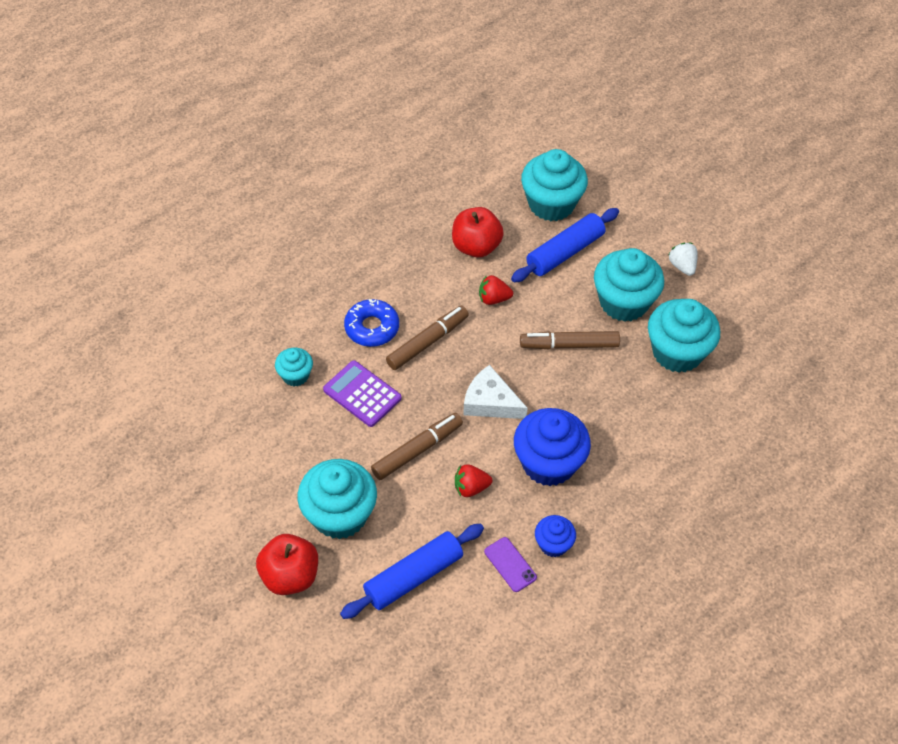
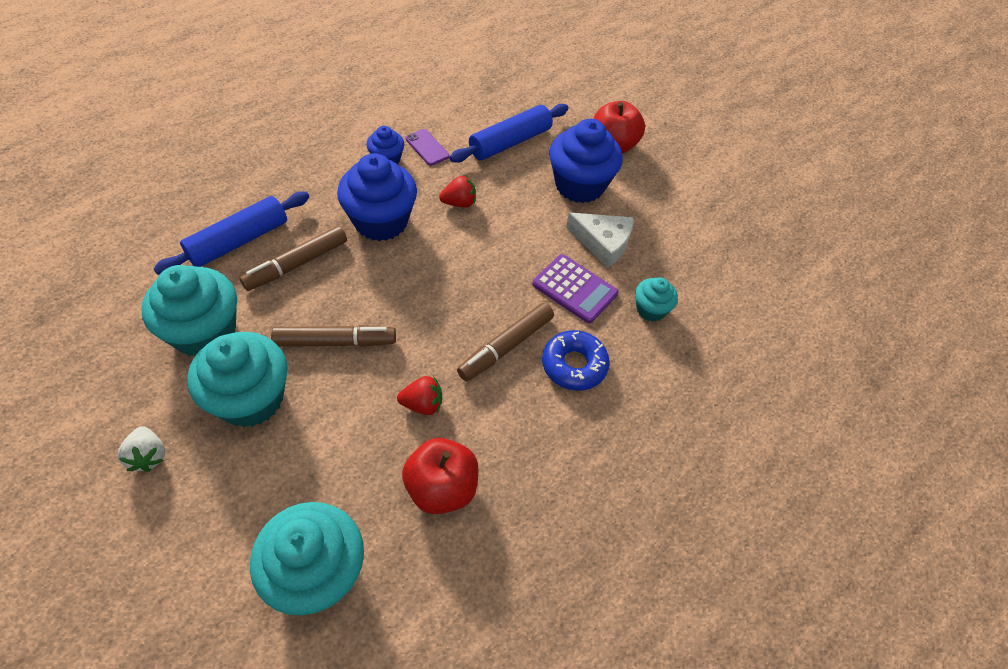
camera: 175 degrees right, 0 degrees up
(339, 515) = (579, 185): turquoise cupcake -> blue cupcake
(417, 450) = (512, 235): brown marker -> brown marker (297, 264)
(490, 402) = (435, 279): white cheese -> white cheese (603, 243)
(564, 252) = (314, 479): blue rolling pin -> blue rolling pin (239, 241)

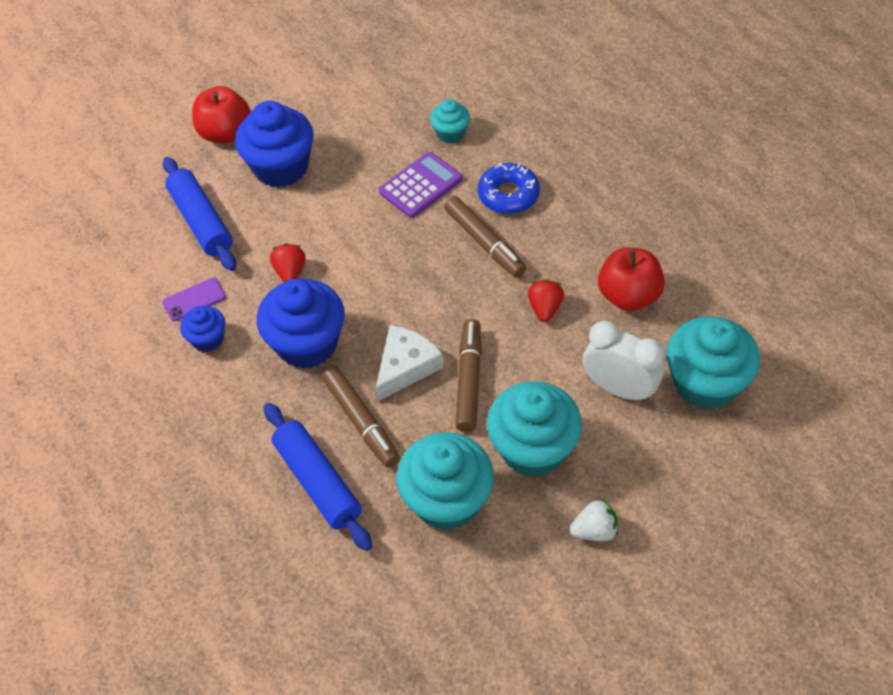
camera: 75 degrees left, 0 degrees up
(316, 478) = (619, 388): none -> white clock
(603, 243) = (365, 158): white cheese -> white cheese (406, 366)

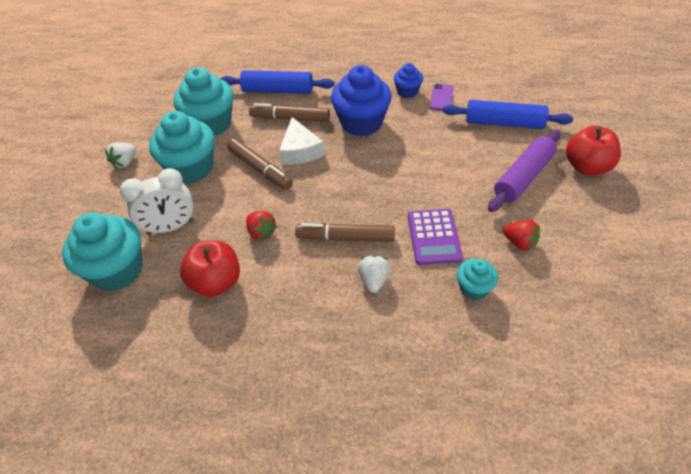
camera: 130 degrees right, 5 degrees down
(281, 167) = (523, 177): blue cupcake -> purple rolling pin
(290, 272) = (421, 140): red strawberry -> red strawberry (519, 243)
(508, 194) = (373, 280): blue donut -> white strawberry

